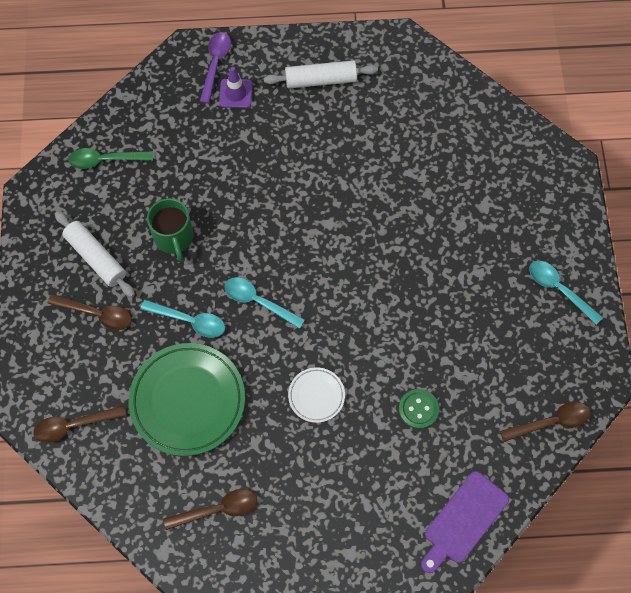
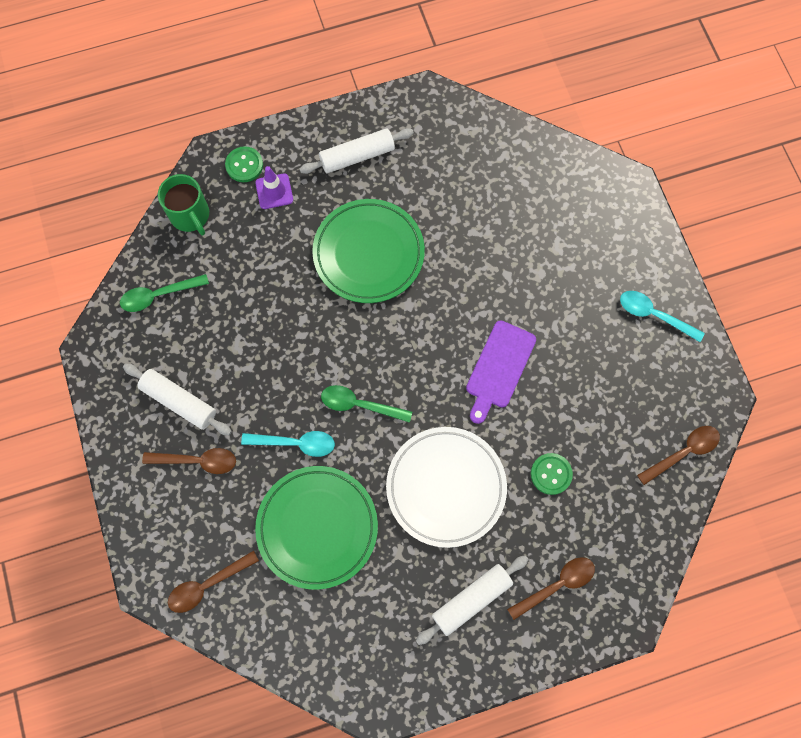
camera: 15 degrees left, 5 degrees up
(174, 238) = (254, 360): green mug -> green mug (190, 215)
(215, 64) = (244, 165): purple spoon -> green button
(217, 509) = (380, 632): brown spoon -> brown spoon (557, 585)
(258, 301) = (359, 405): turquoise spoon -> green spoon
(306, 169) = (368, 253): none -> green plate
(311, 503) = (471, 600): none -> white rolling pin
(316, 396) = (446, 487): white plate -> white plate, size x2.03
(464, 520) = (627, 575): purple cutting board -> purple cutting board (499, 368)

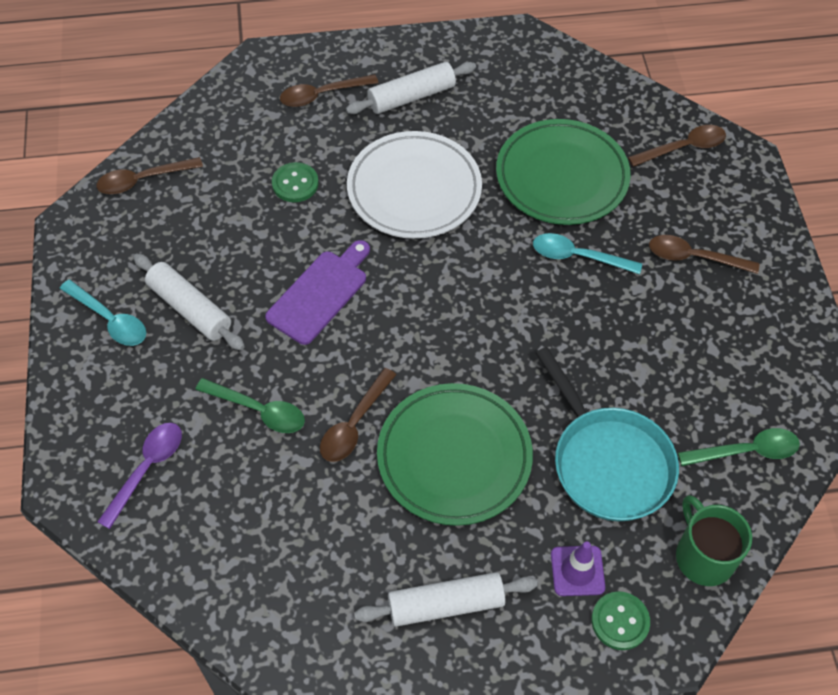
camera: 170 degrees left, 15 degrees down
(179, 401) = (716, 321): white rolling pin -> white rolling pin (190, 309)
(259, 269) = (608, 462): none -> turquoise pan
(359, 405) = (496, 283): green spoon -> green spoon (258, 410)
(445, 265) = (354, 424): none -> brown spoon
(580, 207) = (147, 469): none -> purple spoon

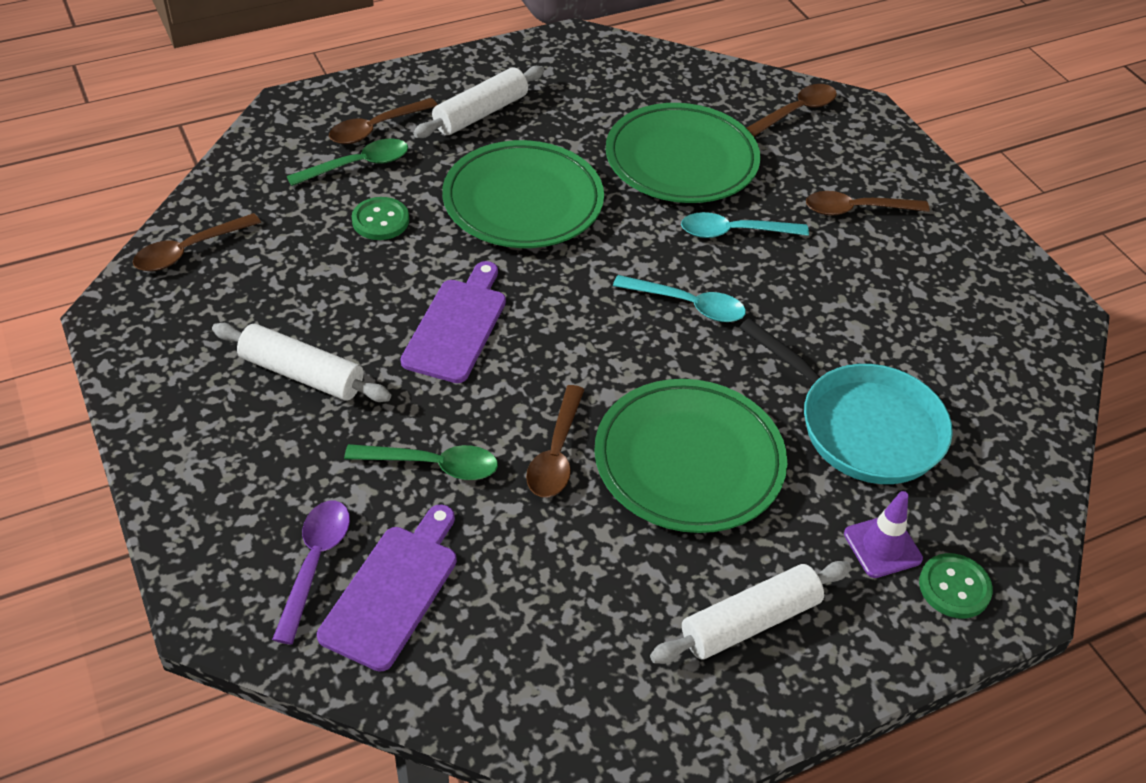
camera: 20 degrees left, 10 degrees down
(110, 320) = (202, 407): turquoise spoon -> turquoise spoon (688, 305)
(194, 506) = (393, 590): none -> purple cutting board
(414, 190) = (523, 202): white plate -> green plate
(703, 556) = (1009, 496): green mug -> none
(746, 451) = (1001, 382): green spoon -> green spoon (358, 165)

